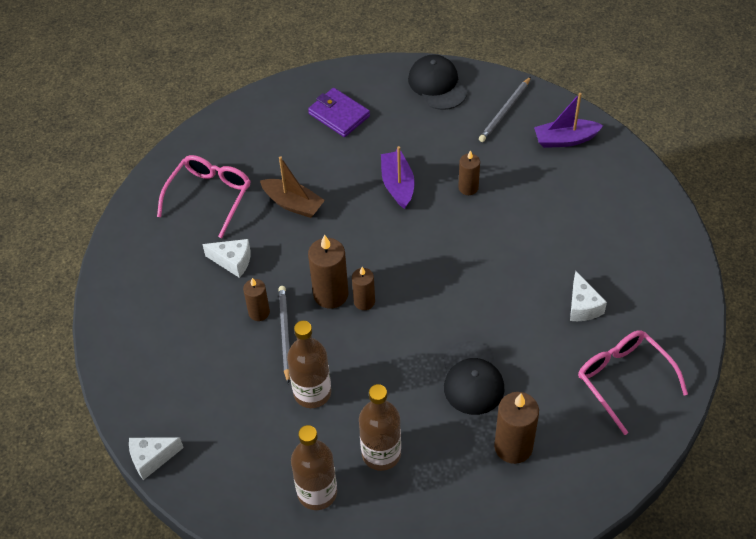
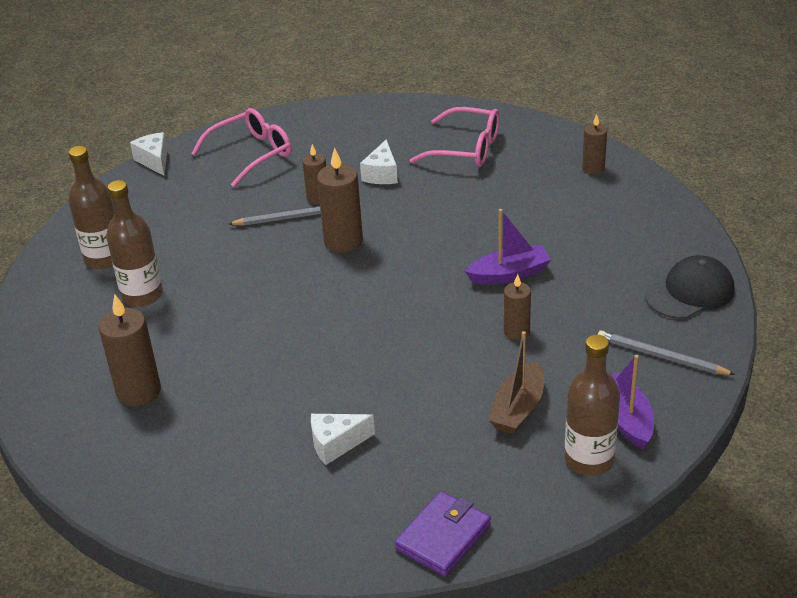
camera: 85 degrees right, 15 degrees down
(293, 204) = (466, 202): brown boat -> brown boat (518, 409)
(312, 393) = (219, 243): brown bottle -> brown bottle (589, 459)
(339, 115) = (610, 219): purple wallet -> purple wallet (443, 537)
(364, 301) = (335, 265): brown candle -> brown candle (593, 168)
(472, 378) = (231, 353): black cap -> none
(624, 379) = (223, 485): pink glasses -> pink glasses (251, 154)

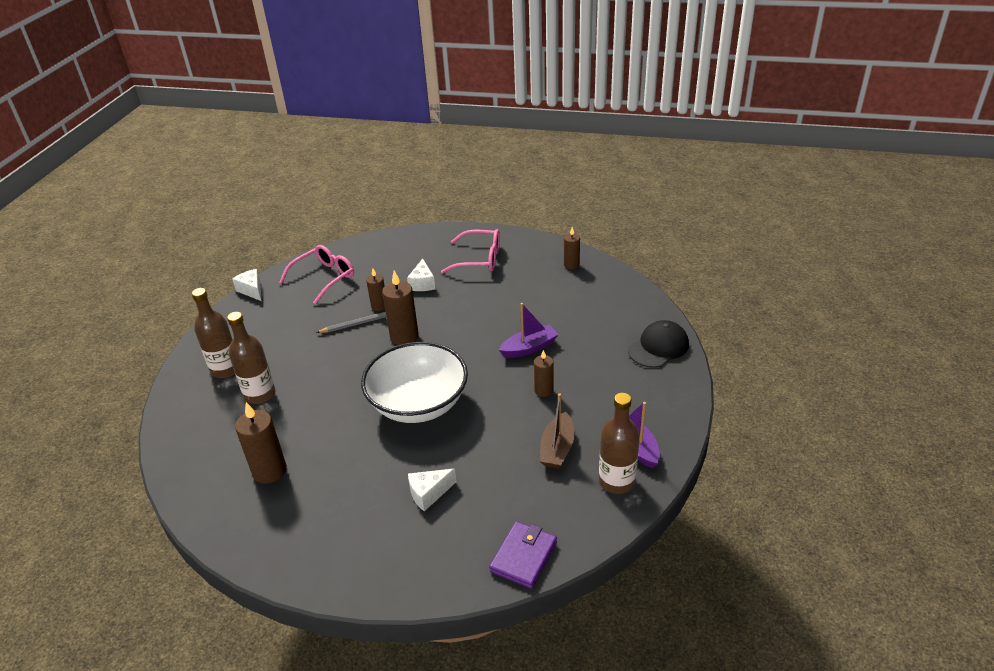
camera: 10 degrees left, 0 degrees up
(345, 330) = (418, 404): none -> white bowl
(662, 356) = (650, 397): grey pencil -> none

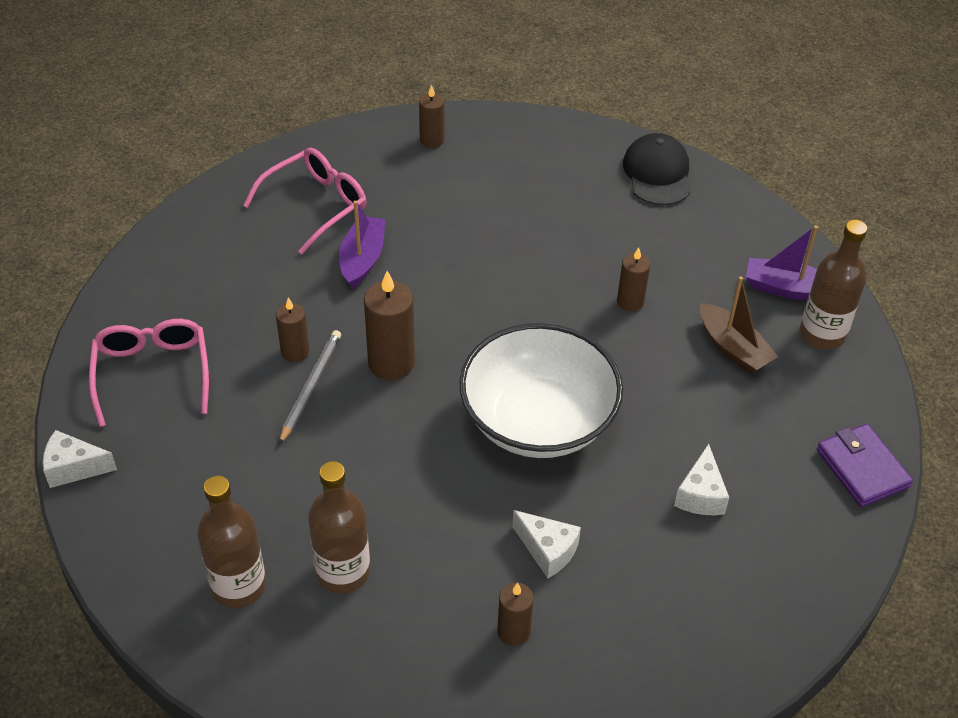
camera: 55 degrees left, 10 degrees up
(269, 471) = (513, 631): brown candle -> brown candle, size x0.61
(422, 283) = (299, 284): white cheese -> white cheese (547, 550)
(529, 348) = (544, 268): purple boat -> purple boat (362, 259)

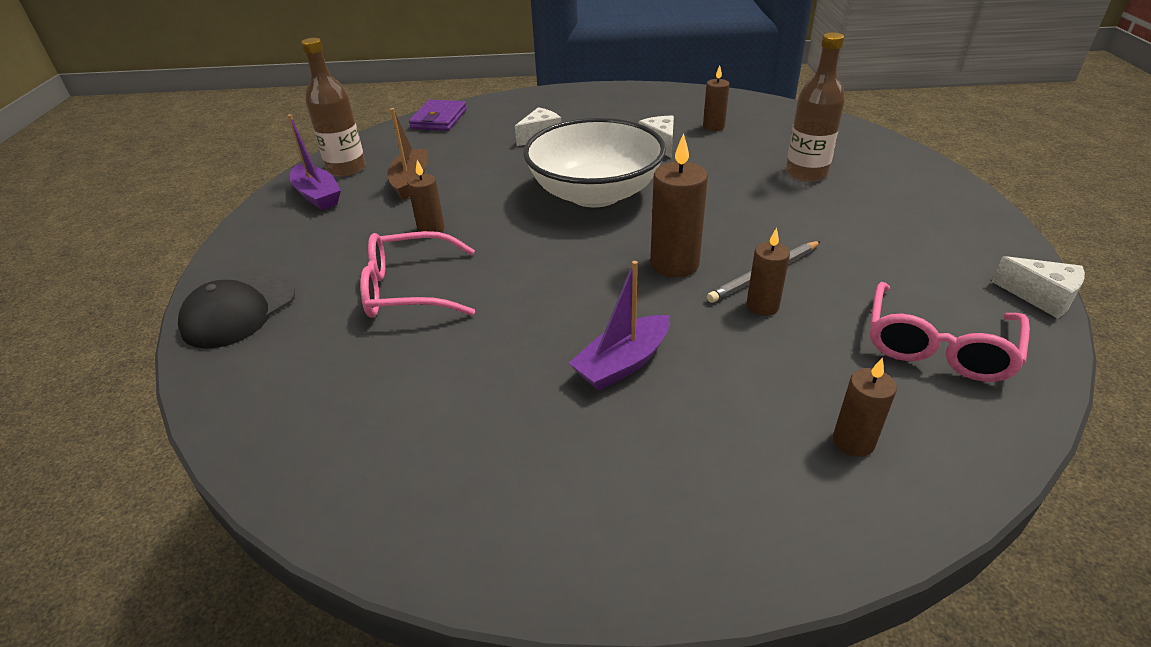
camera: 140 degrees left, 10 degrees down
(238, 586) = (890, 188): brown bottle -> none
(315, 205) = (624, 462): pink glasses -> pink glasses (409, 289)
(432, 140) = (381, 483): brown candle -> brown candle (853, 441)

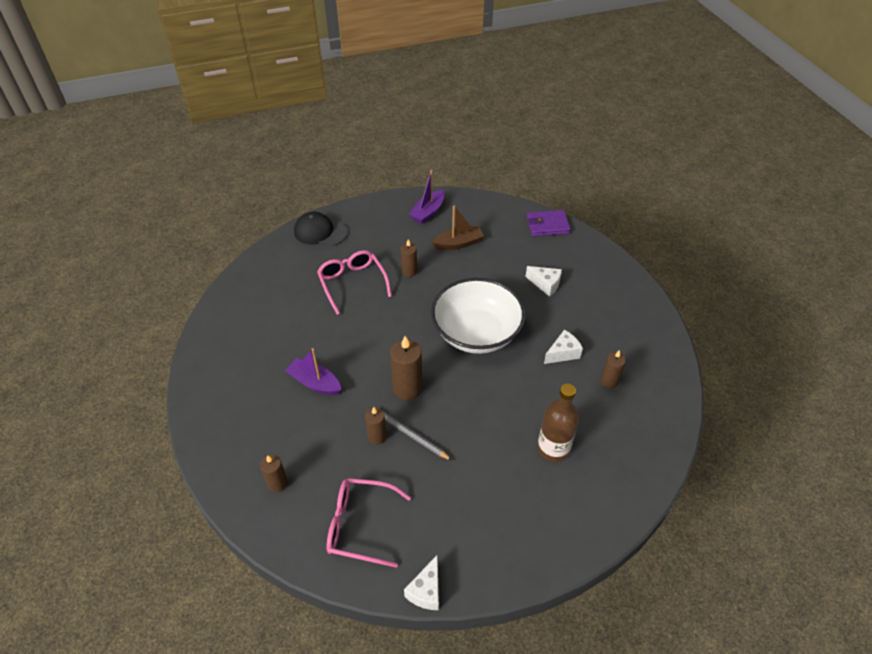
camera: 70 degrees right, 10 degrees up
(346, 168) = (463, 210): brown bottle -> none

